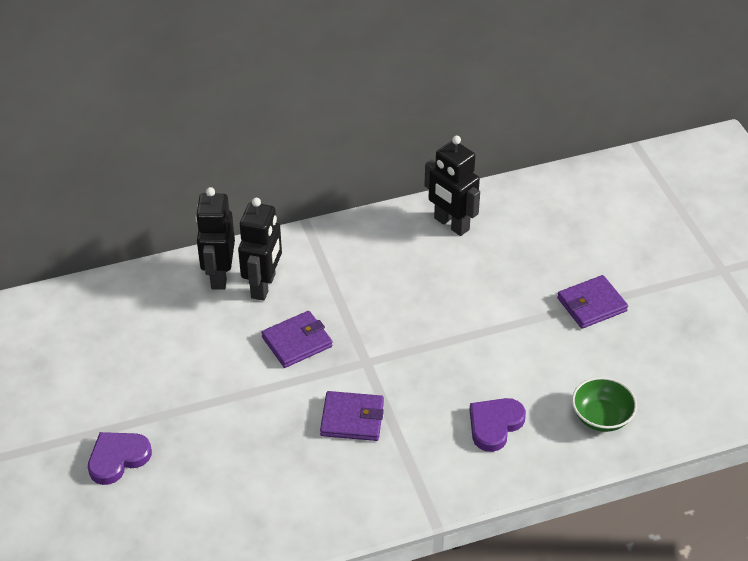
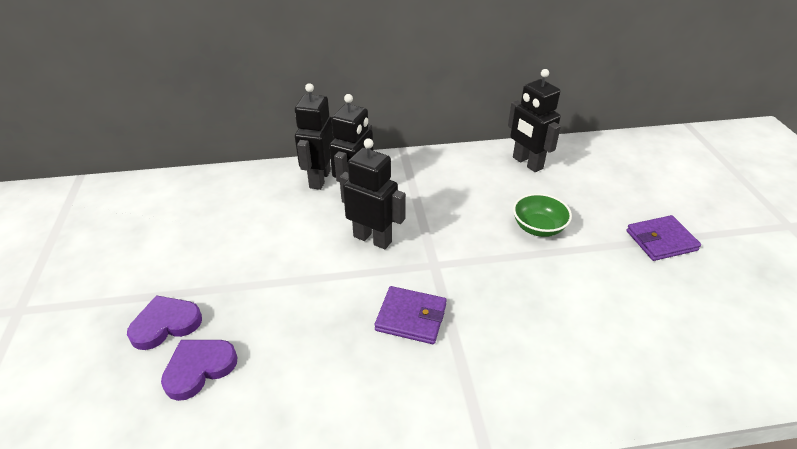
camera: 10 degrees right, 5 degrees down
(297, 342) = (373, 239): purple wallet -> black robot
(494, 425) = (562, 345): purple heart -> purple heart (199, 368)
(601, 417) = (683, 353): green bowl -> green bowl (538, 228)

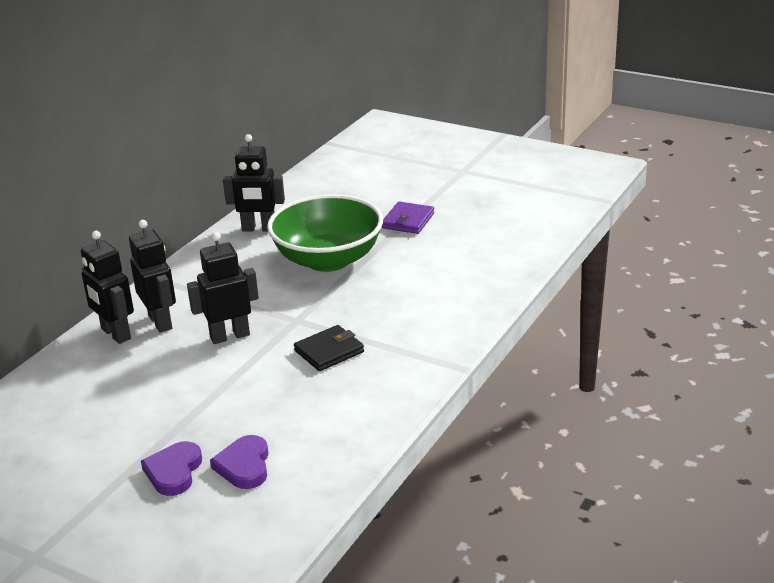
camera: 50 degrees left, 10 degrees down
(411, 317) = (329, 351): purple wallet -> black wallet
(538, 228) = (328, 260): green bowl -> green bowl, size x2.16

